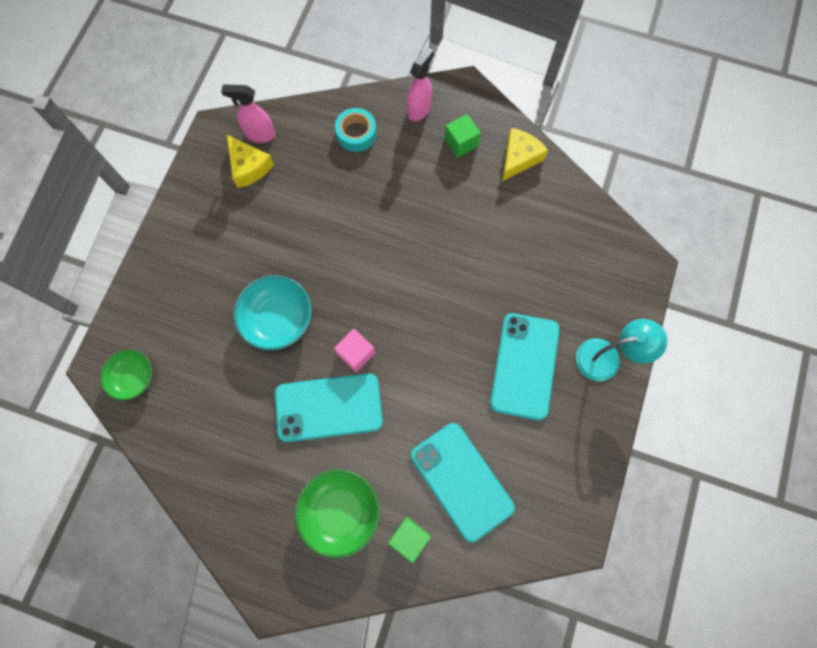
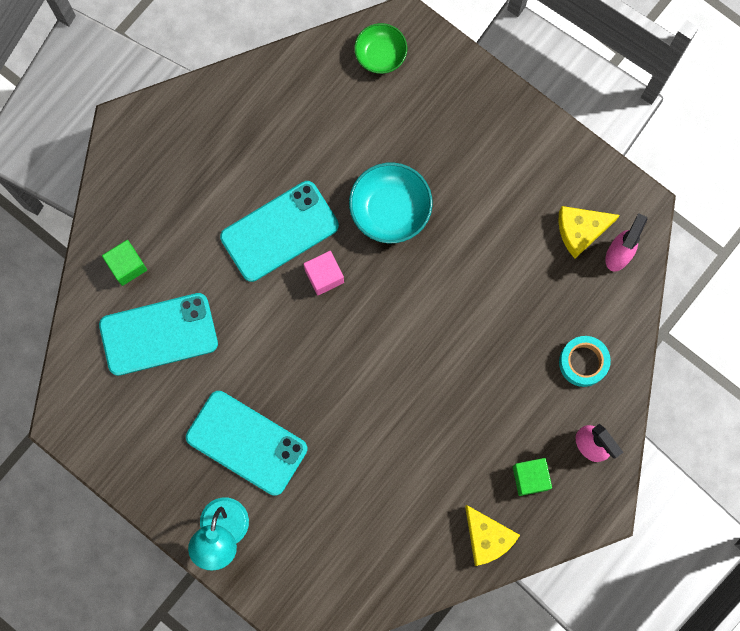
camera: 110 degrees right, 5 degrees up
(328, 407) = (279, 231): turquoise phone -> turquoise phone turned 45 degrees clockwise
(340, 512) = (176, 210): green bowl -> none

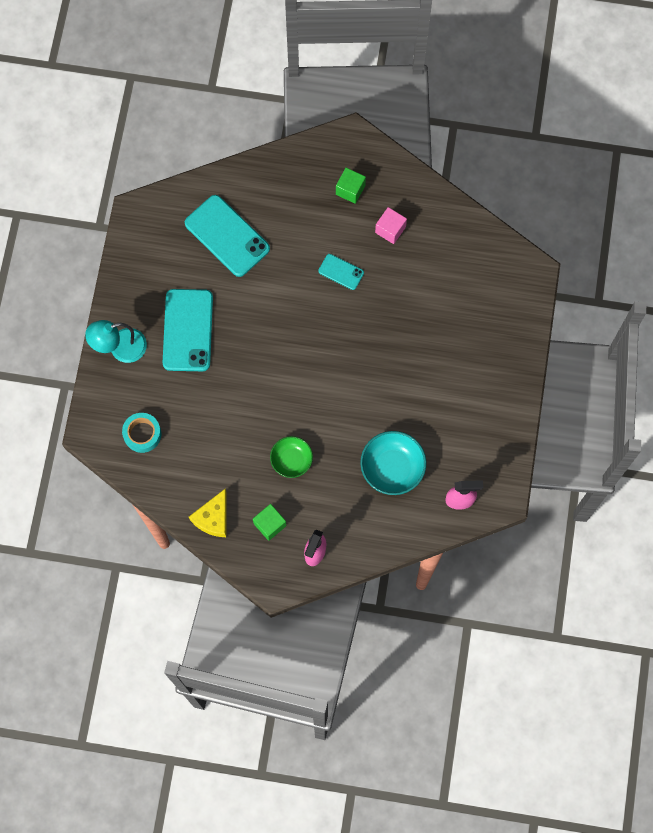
camera: 60 degrees right, 5 degrees down
(127, 266) = (260, 191): green cube -> green cube (350, 190)
(279, 231) = (341, 272): turquoise phone -> turquoise phone, size x0.50
(324, 276) = (328, 317): pink cube -> pink cube (390, 230)
(380, 55) = (503, 268): green bowl -> green bowl (291, 460)
(390, 210) = (399, 333): turquoise bowl -> turquoise bowl (392, 468)
(580, 231) = (461, 466): yellow cheese -> none
(583, 362) = (370, 517): turquoise tape -> turquoise tape (142, 434)

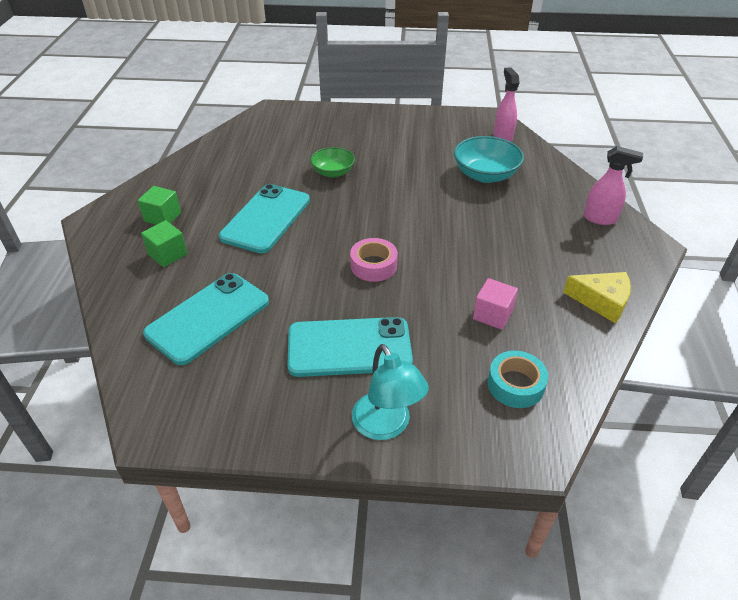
camera: 95 degrees left, 30 degrees down
(270, 524) = (585, 253): green cube -> green cube (167, 254)
(272, 354) = (373, 265): none -> pink tape
(291, 460) = (502, 242): green bowl -> green bowl (333, 172)
(341, 272) = (266, 218): turquoise phone -> turquoise phone, size x1.99
(390, 230) = (217, 188): pink cube -> pink cube (492, 315)

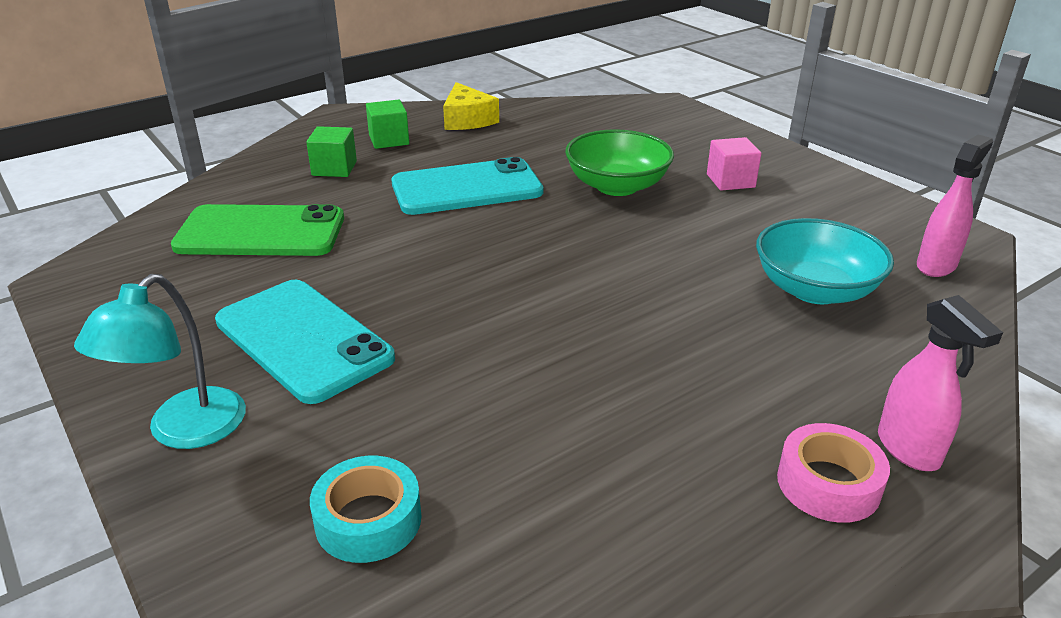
camera: 50 degrees right, 10 degrees down
(208, 318) = (260, 232): turquoise phone -> green phone
(333, 172) = (617, 186): green bowl -> green bowl, size x1.53
(373, 265) = (478, 290): pink tape -> pink tape (828, 484)
(492, 315) = (501, 431): pink cube -> pink cube (730, 181)
(601, 301) = (683, 542): yellow cheese -> yellow cheese (467, 120)

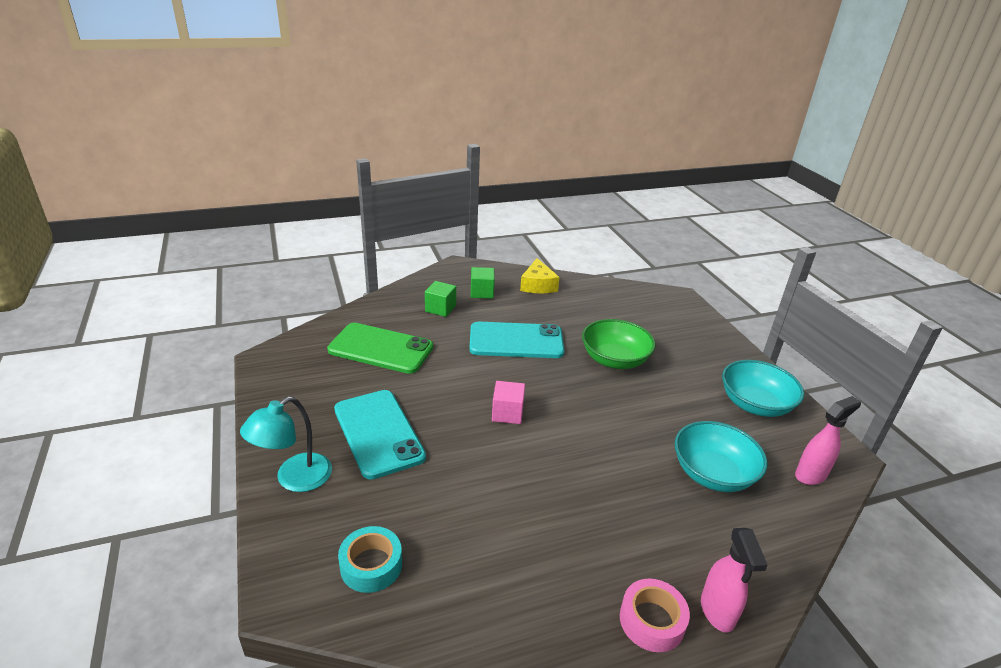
camera: 15 degrees right, 0 degrees up
(730, 181) = (695, 372): pink cube -> pink cube (507, 413)
(825, 202) = (755, 404): none -> turquoise bowl

